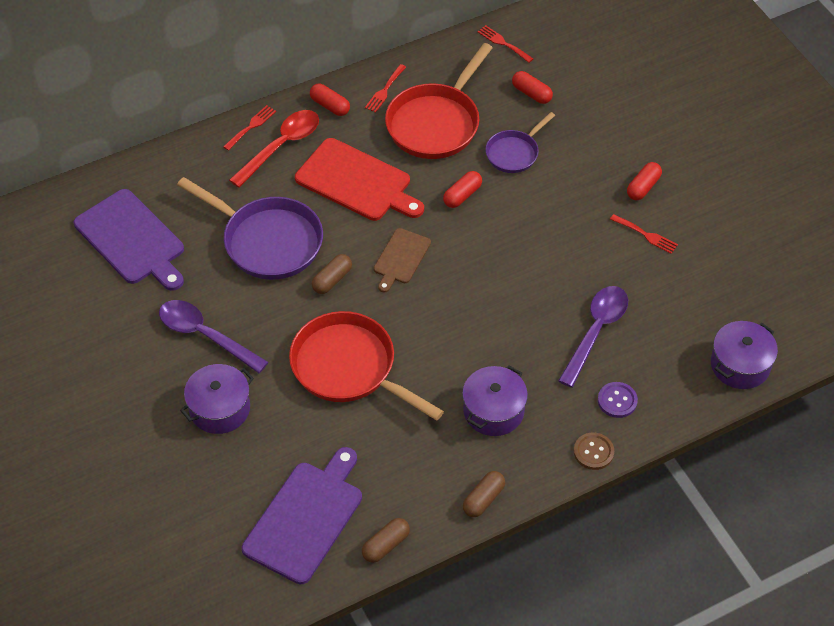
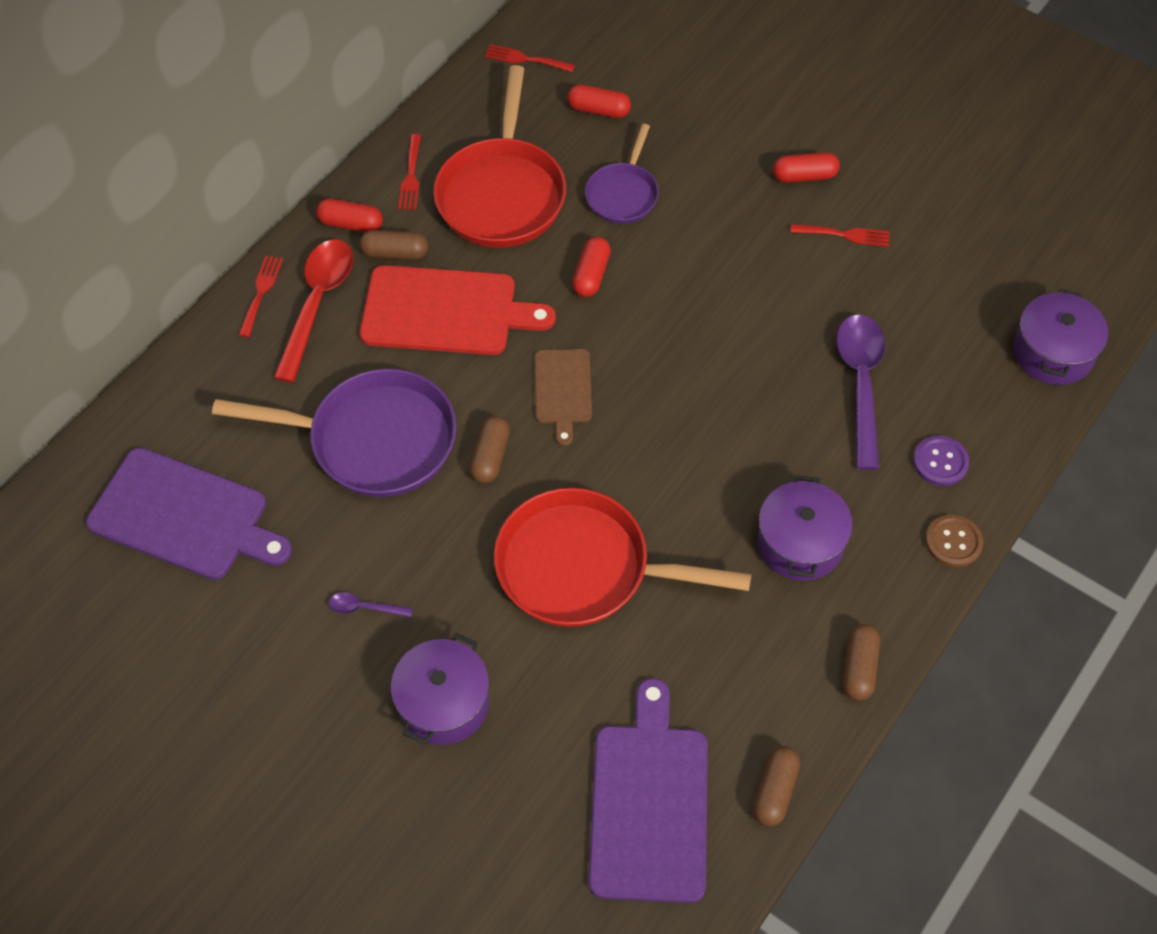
camera: 25 degrees left, 5 degrees up
(205, 335) = (364, 608): purple spoon -> purple spoon, size x0.44
(347, 134) = (395, 253): none -> brown capsule
(643, 187) = (804, 176): red capsule -> red capsule turned 75 degrees clockwise

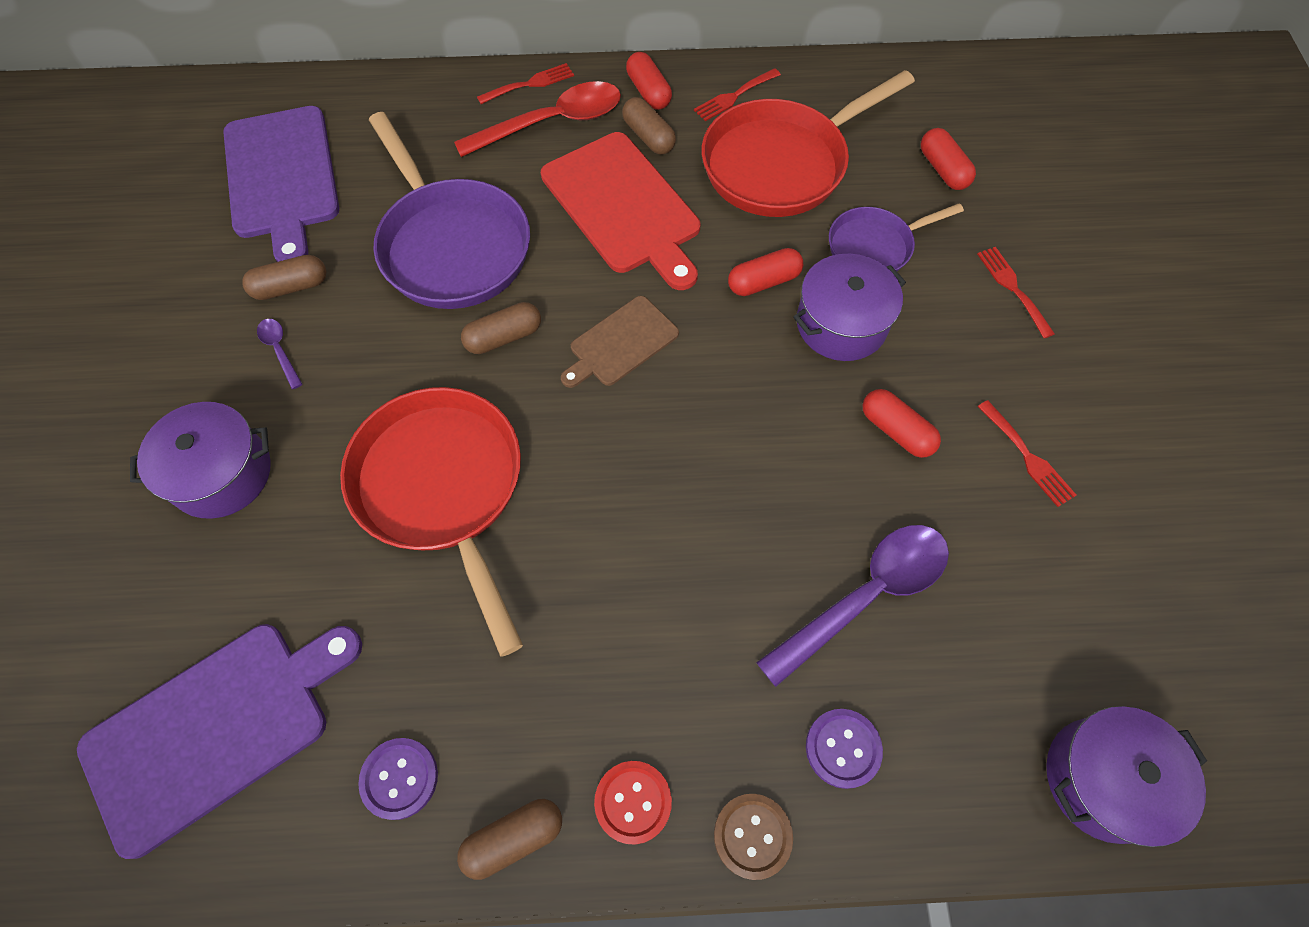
camera: 50 degrees right, 5 degrees up
(525, 59) = (935, 87): red fork -> red fork (1012, 288)
(771, 710) = (399, 778): none -> purple button
(774, 791) = (303, 849): brown capsule -> brown capsule (291, 287)
(800, 543) = (621, 668): purple pot -> purple pot (841, 324)
(804, 176) = (1056, 374): red capsule -> red capsule (896, 431)
(887, 590) = (633, 802): none -> red button

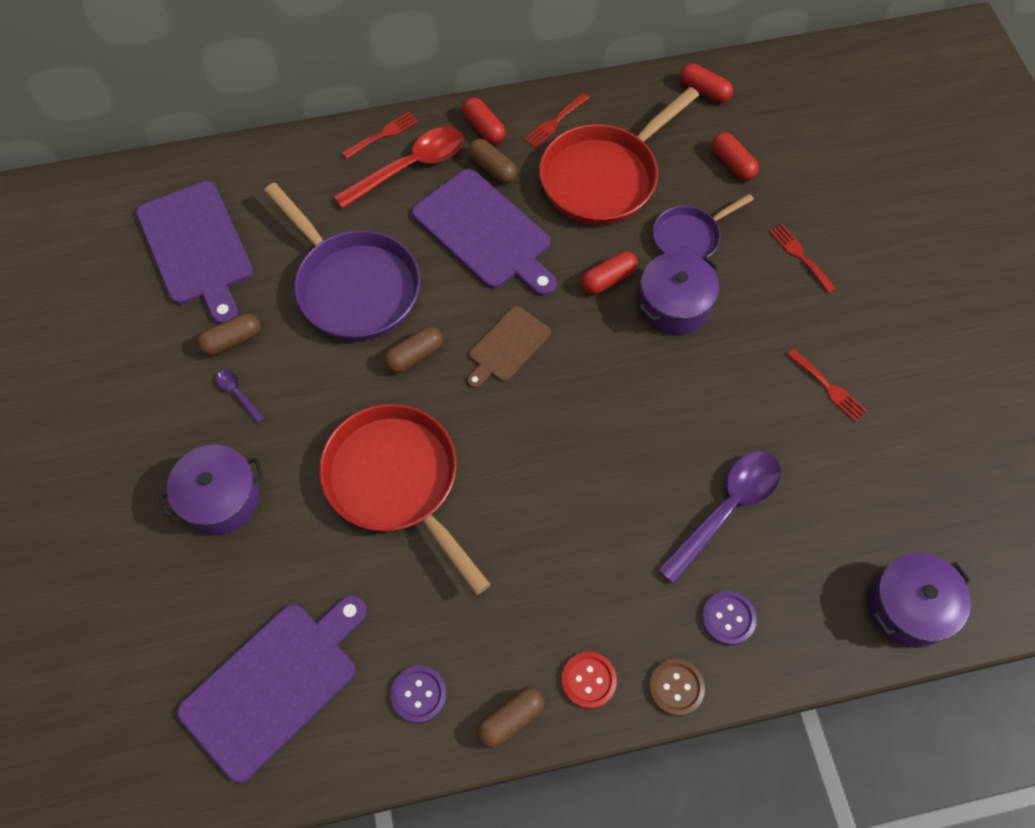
camera: 10 degrees left, 0 degrees up
(623, 207) = (485, 233): red cutting board -> purple cutting board
(896, 431) = (729, 382): red capsule -> red capsule (704, 91)

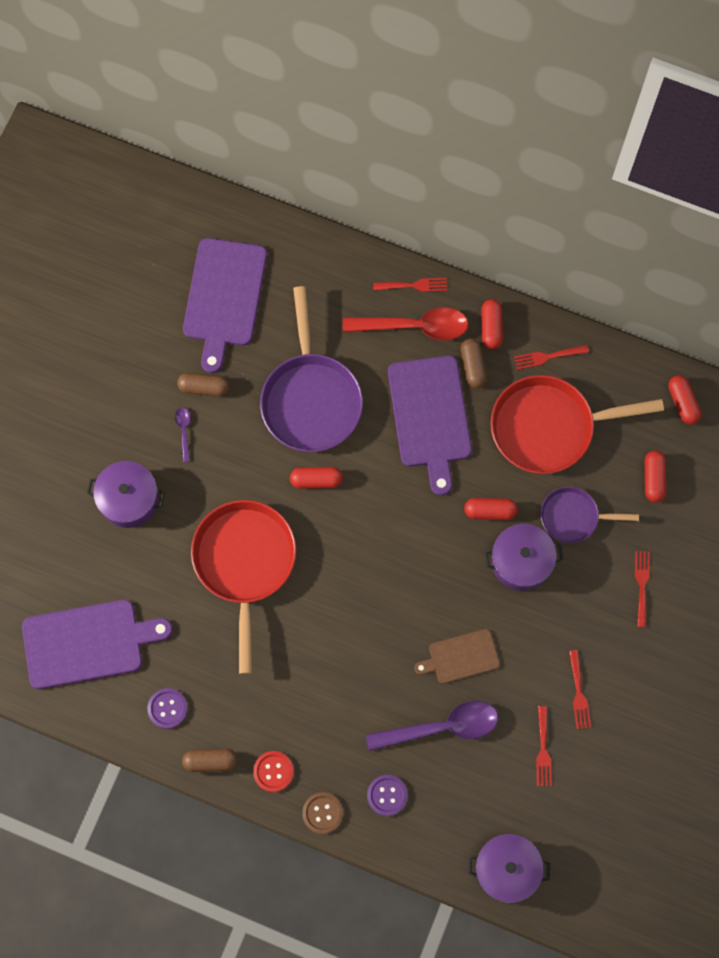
camera: 35 degrees right, 10 degrees up
(414, 355) = (316, 480): brown capsule -> red capsule
(507, 346) = (383, 515): brown cutting board -> brown cutting board (461, 657)
(841, 463) = (543, 750): none -> red fork

